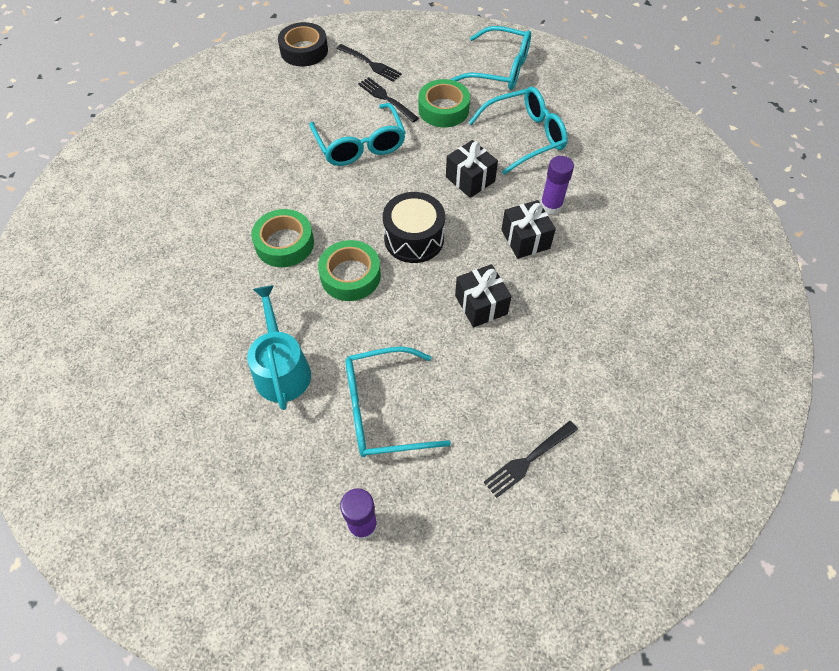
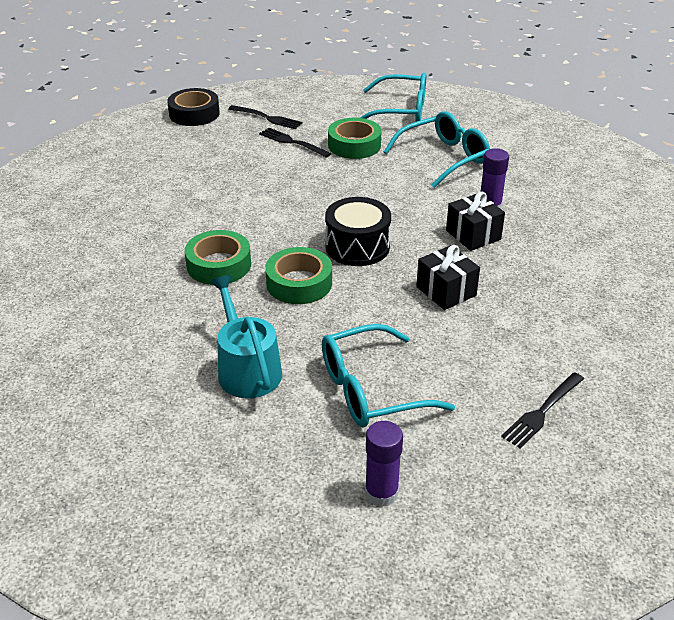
camera: 10 degrees left, 20 degrees down
(360, 145) = (276, 180): turquoise glasses -> none
(470, 179) = (400, 195): black gift -> none

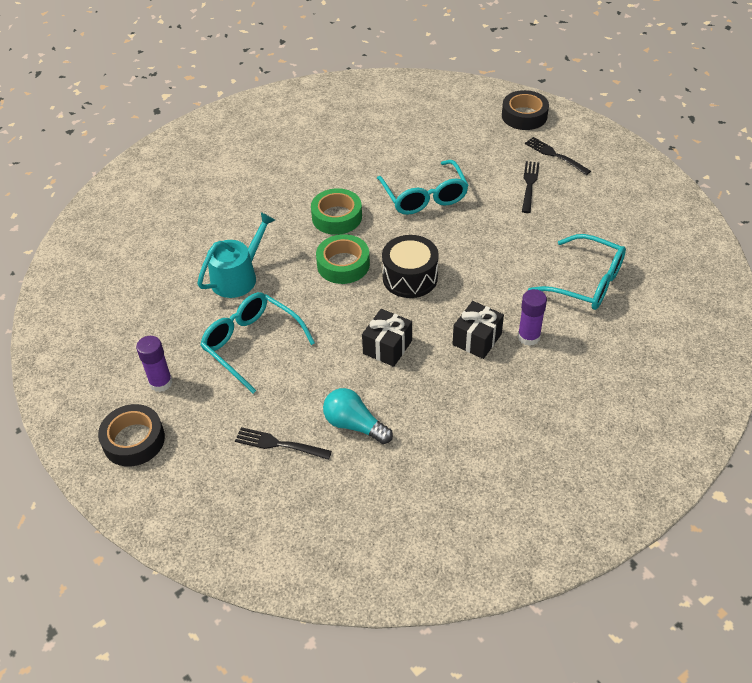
camera: 65 degrees right, 10 degrees up
(267, 118) = (555, 155): black fork -> black fork turned 135 degrees clockwise
(354, 145) = (557, 221): green tape -> none
(401, 111) = (645, 227): turquoise glasses -> turquoise glasses (424, 197)
(469, 549) = (134, 440): none -> black tape
(542, 346) = (354, 425): none -> turquoise light bulb

